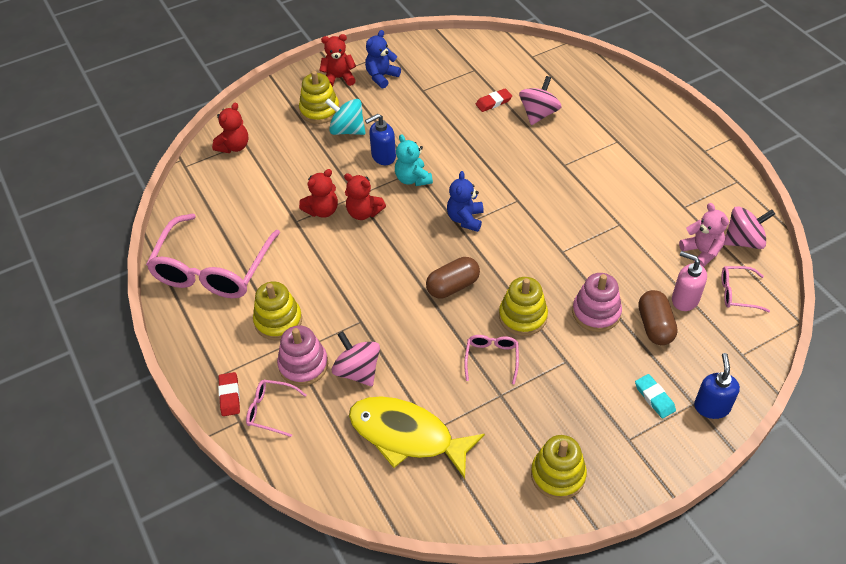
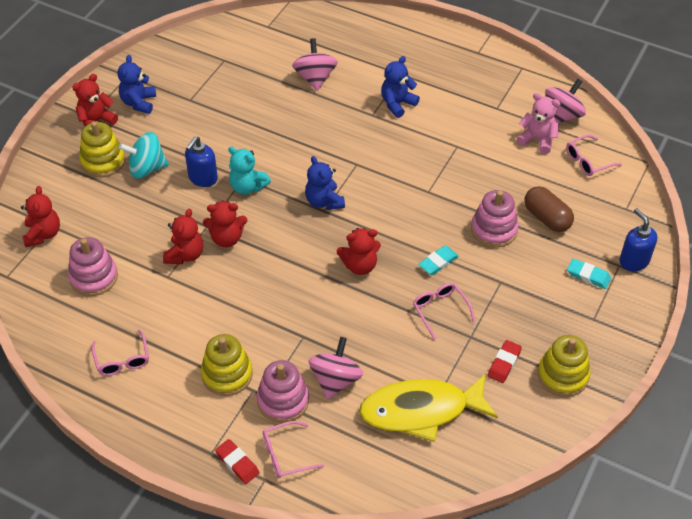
camera: 35 degrees left, 0 degrees up
(213, 269) = (122, 360): pink glasses -> pink glasses, size x0.44
(243, 196) = (93, 277): none -> pink stacking toy
(357, 371) = (335, 380): pink spinning top -> pink spinning top turned 90 degrees clockwise
(453, 286) = (360, 265): brown capsule -> red teddy bear
(493, 102) = (266, 84): red eraser -> red eraser (504, 363)
(523, 316) = (438, 262): yellow stacking toy -> turquoise eraser
(593, 165) = (397, 104): none -> blue teddy bear
(684, 299) = (553, 185): pink soap dispenser -> none

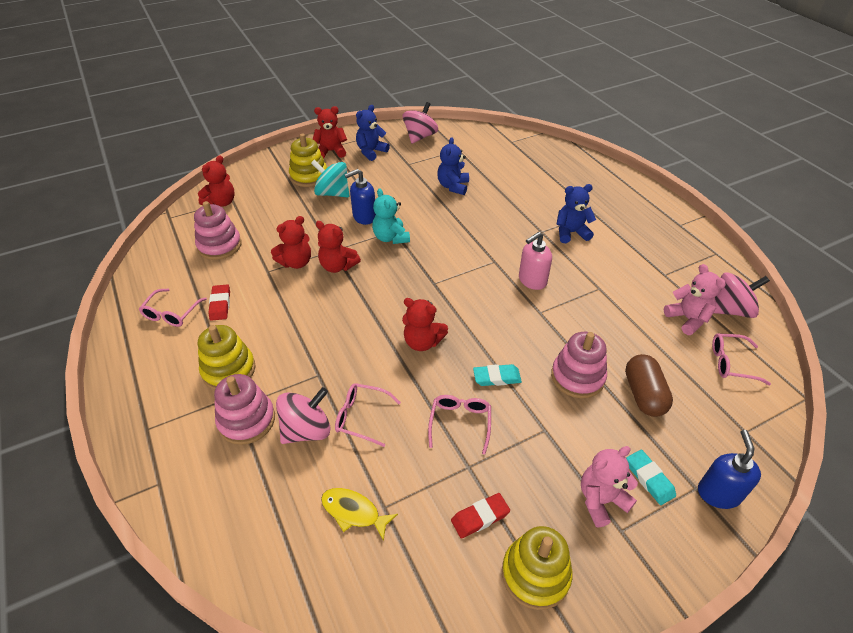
camera: 35 degrees right, 5 degrees down
(237, 463) = (155, 452): red eraser -> red eraser (220, 304)
(286, 455) = (198, 472): pink glasses -> pink glasses (361, 417)
(315, 78) = (517, 187): pink spinning top -> pink spinning top (420, 137)
(324, 201) = (440, 276): blue teddy bear -> blue teddy bear (453, 186)
(401, 166) = (532, 280): none -> pink soap dispenser
(421, 410) = (354, 512): yellow fish -> yellow fish, size x0.48
(569, 307) = (601, 500): none -> pink teddy bear

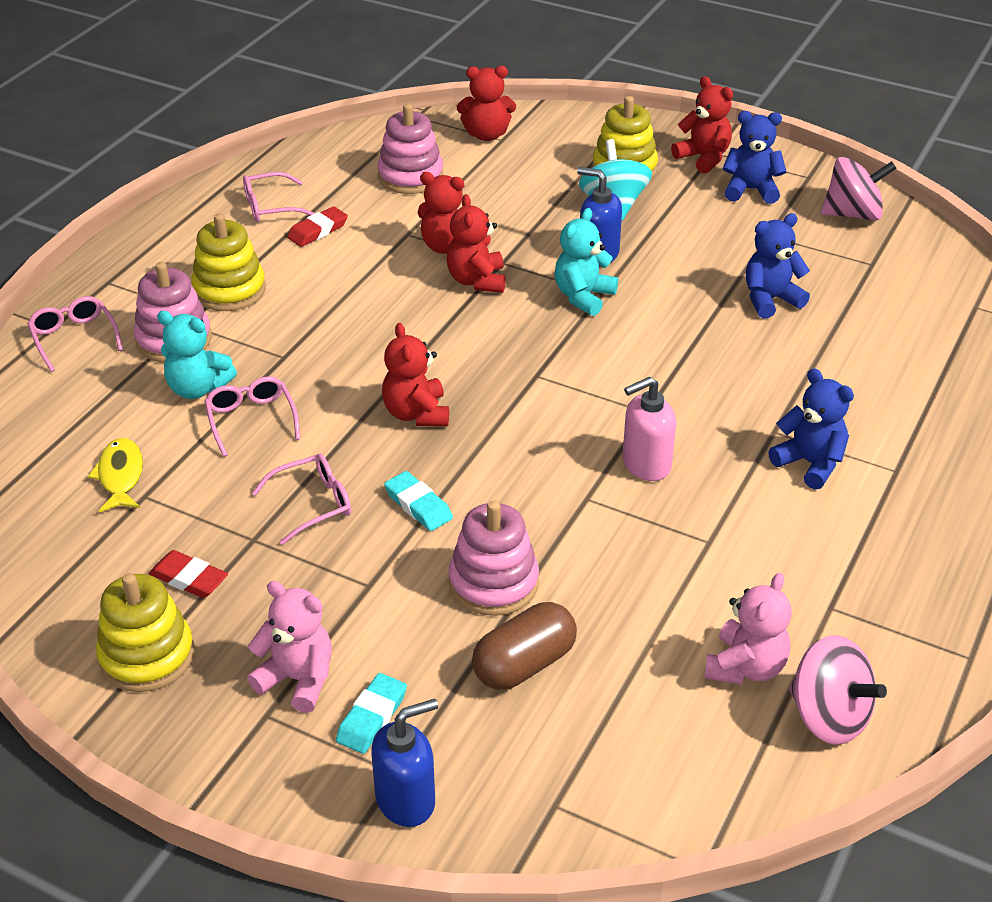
camera: 55 degrees right, 5 degrees down
(307, 430) = (198, 388): pink spinning top -> turquoise teddy bear
(532, 280) = (646, 464): pink soap dispenser -> pink soap dispenser turned 45 degrees counterclockwise
(731, 363) = (693, 750): pink glasses -> pink glasses (74, 338)

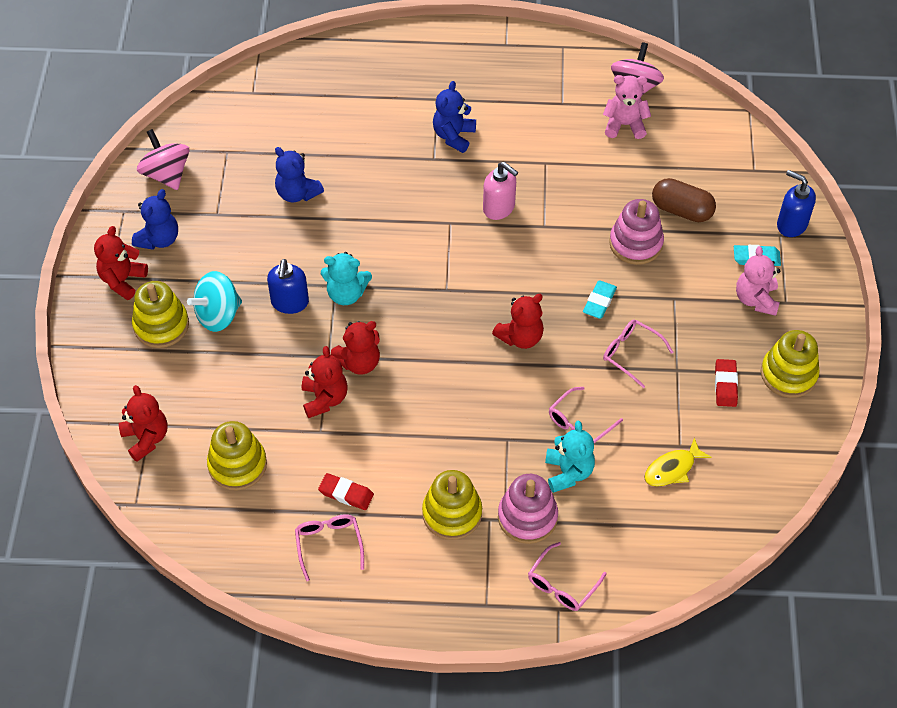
camera: 115 degrees left, 15 degrees up
(270, 207) = (329, 544): pink glasses -> pink glasses turned 150 degrees counterclockwise
(410, 177) = (237, 465): pink stacking toy -> yellow stacking toy
(751, 190) = (159, 239): blue teddy bear -> blue teddy bear turned 135 degrees counterclockwise

